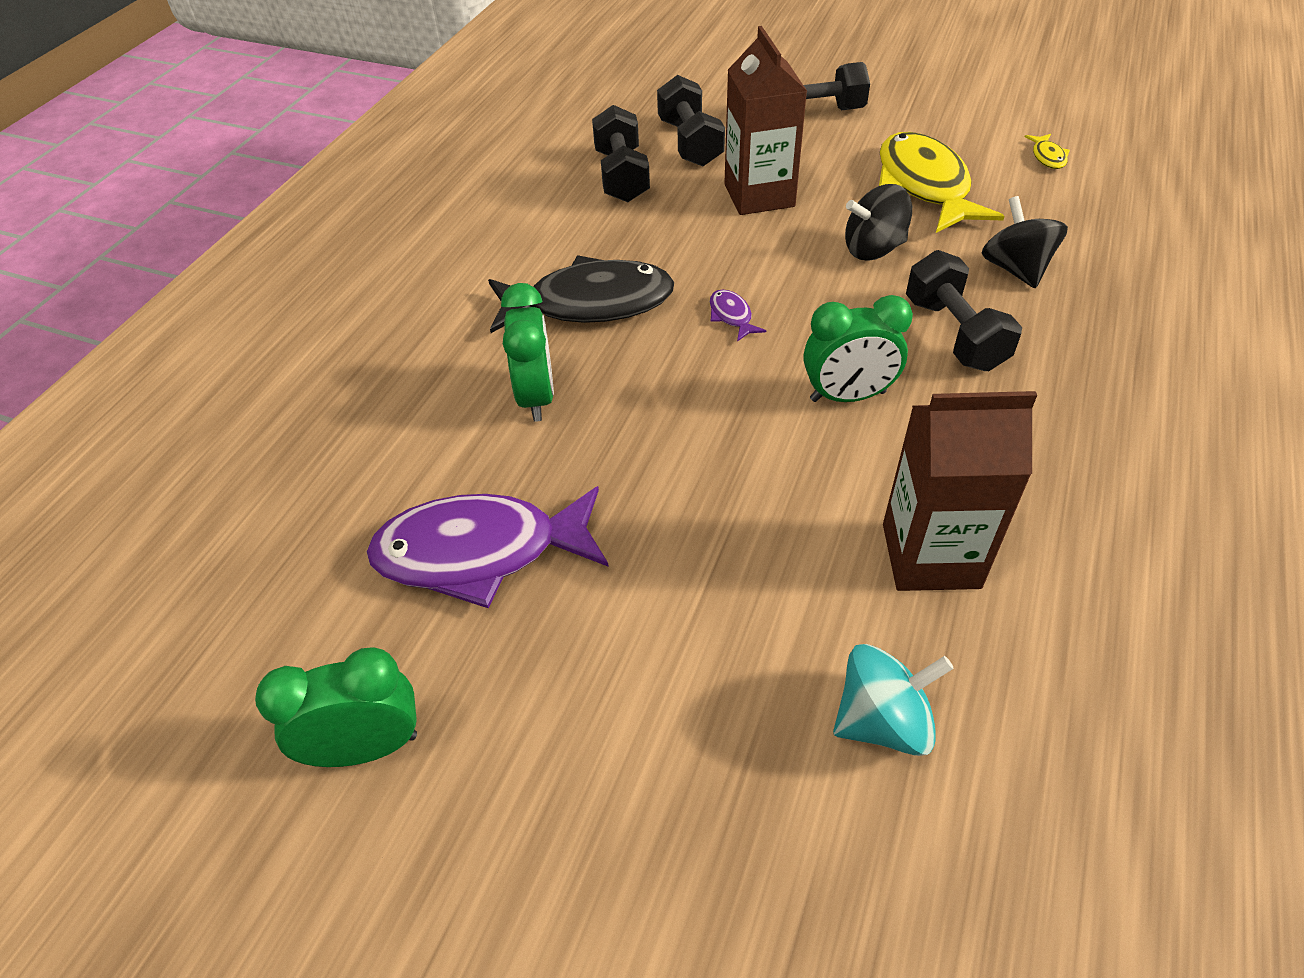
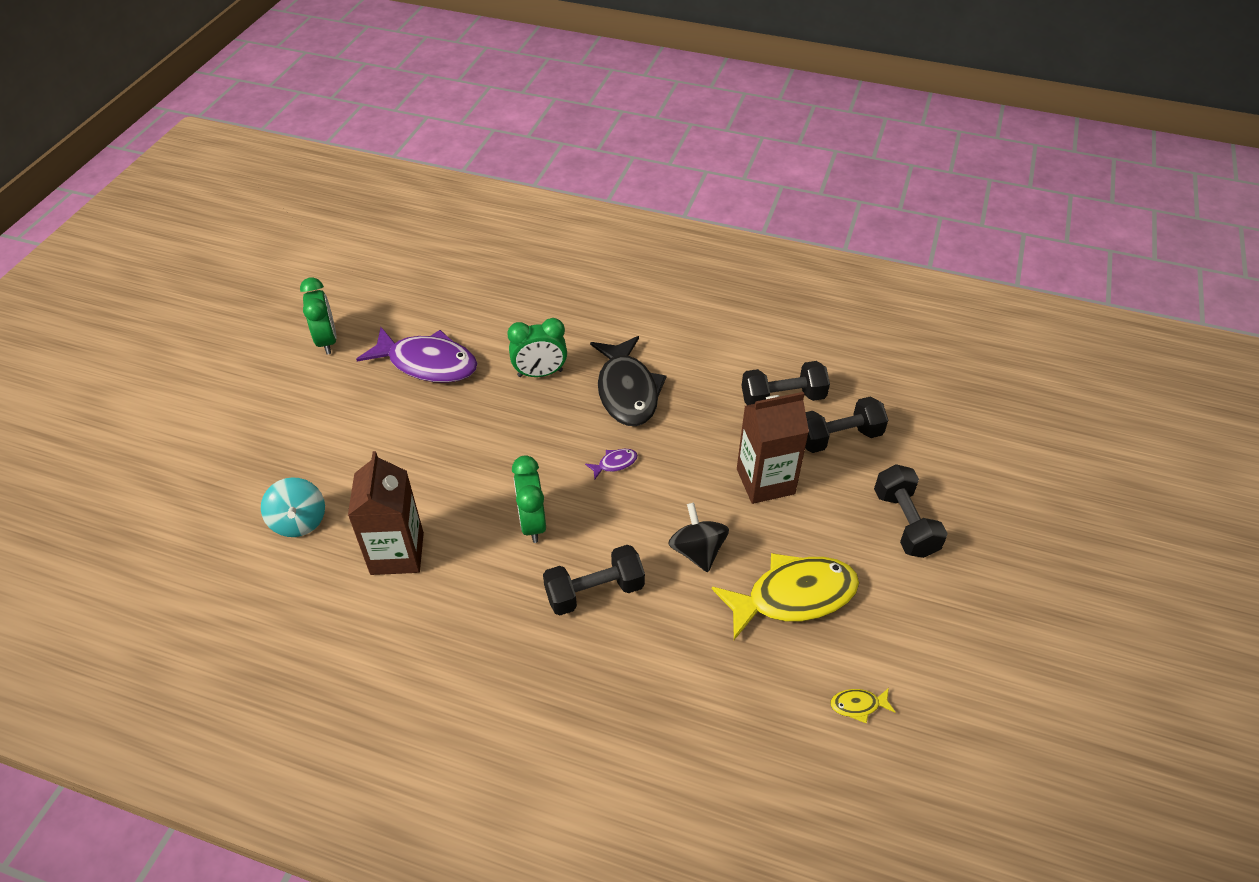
camera: 85 degrees right, 0 degrees up
(480, 552) = (427, 363): purple fish -> purple fish turned 120 degrees clockwise
(1015, 269) = (675, 645): black spinning top -> none

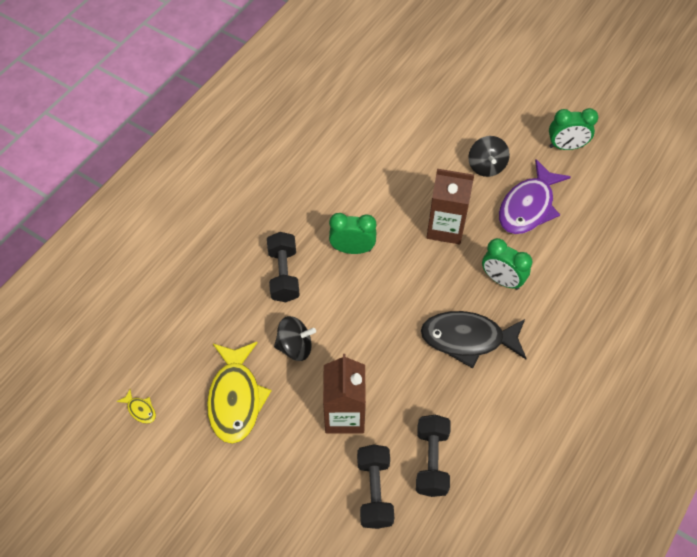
camera: 105 degrees right, 10 degrees up
(299, 521) = (393, 123): turquoise spinning top -> none
(368, 409) = (486, 166): none -> black spinning top
(397, 553) = (351, 171): brown carton -> brown carton (445, 228)
(540, 373) = (501, 280): green clock -> green clock turned 60 degrees counterclockwise
(615, 463) = (392, 312): purple fish -> none
(858, 705) = (140, 409): yellow fish -> yellow fish turned 120 degrees clockwise
(905, 523) = (271, 509): black dumbbell -> none

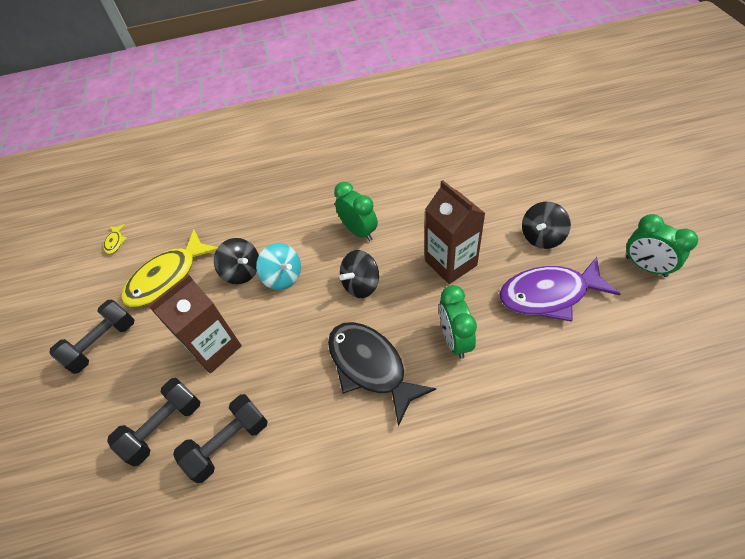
camera: 50 degrees right, 5 degrees down
(283, 275) = (292, 217): black dumbbell -> black dumbbell (103, 343)
(334, 326) = (283, 277): none -> turquoise spinning top
(400, 289) = (361, 285): none -> black spinning top

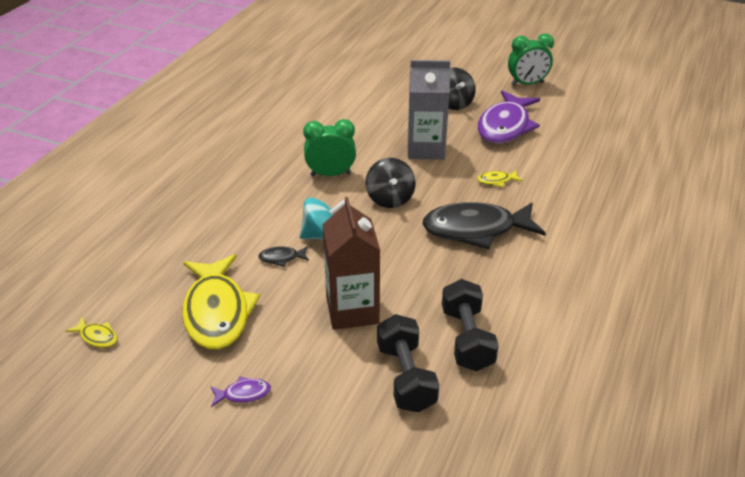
camera: 60 degrees left, 15 degrees down
(103, 343) = (243, 394): black dumbbell -> purple fish
(242, 271) = (281, 258): black spinning top -> black fish
(451, 263) = (425, 149): brown carton -> grey carton
(455, 340) = (496, 181): green clock -> yellow fish

